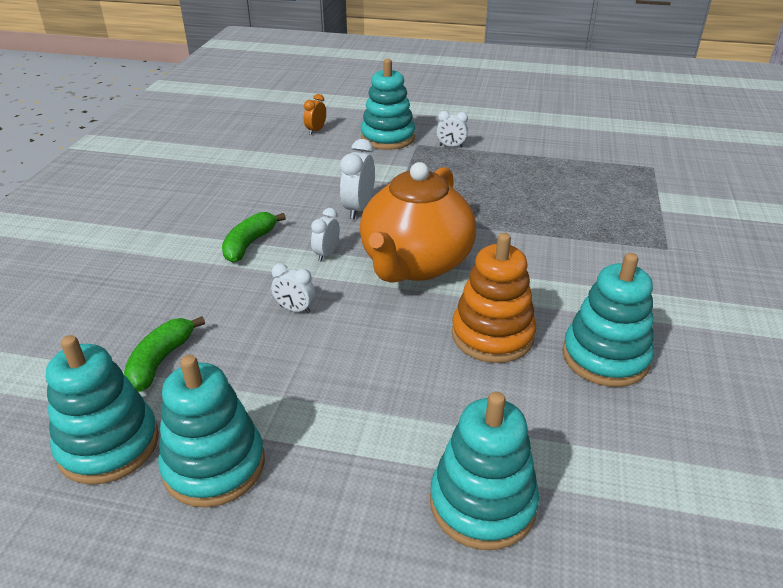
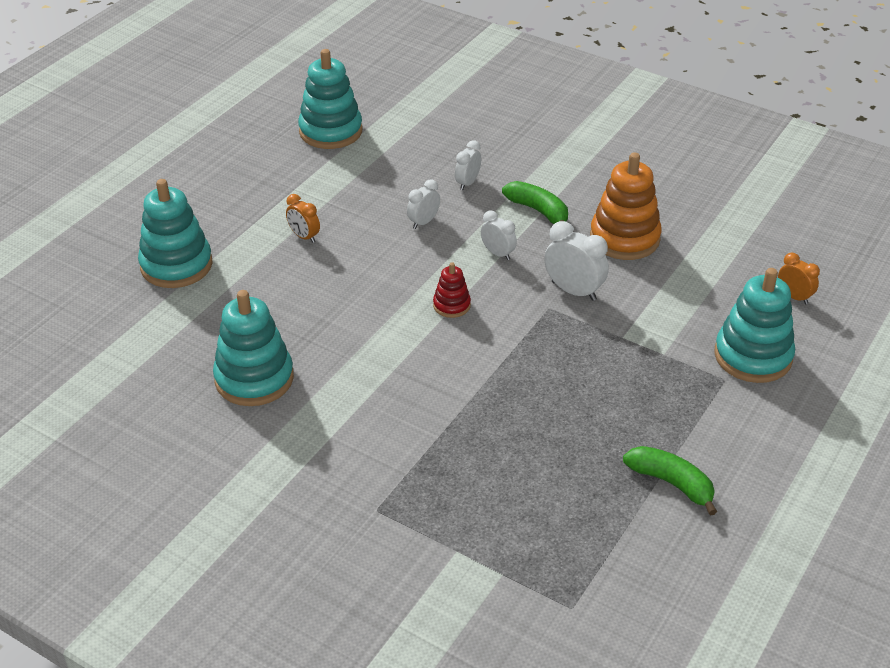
camera: 110 degrees right, 5 degrees up
(161, 361) = (399, 154): green banana -> green banana (671, 483)
(214, 465) = (285, 167): turquoise stacking toy -> none
(361, 394) = (304, 236): none -> orange clock
(415, 264) = (451, 305): orange teapot -> red stacking toy
(451, 146) = (709, 410): white clock -> white clock (467, 183)
(492, 335) = (323, 322): orange stacking toy -> orange stacking toy (624, 238)

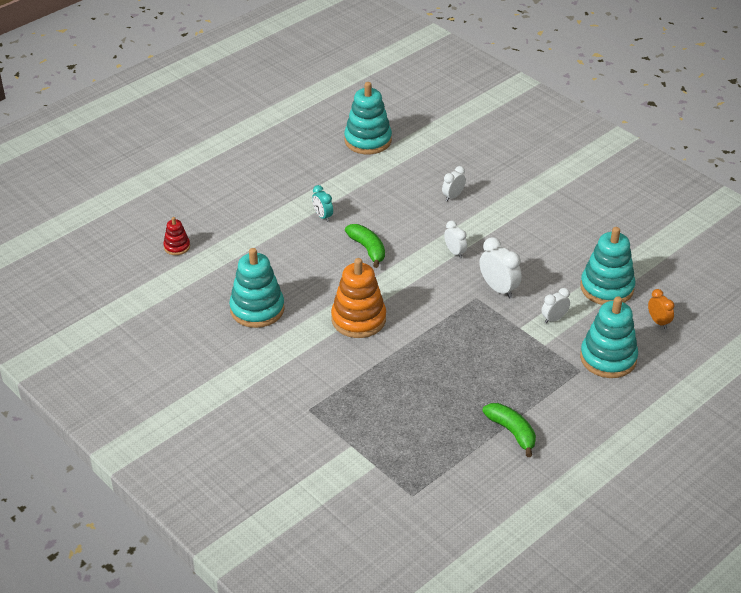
camera: 15 degrees right, 0 degrees up
(176, 265) = (229, 222): turquoise stacking toy -> turquoise stacking toy (607, 288)
(304, 236) = (322, 216): orange clock -> turquoise clock
(423, 222) = (410, 220): white clock -> white clock (554, 319)
(451, 305) = (408, 283): red stacking toy -> red stacking toy (177, 247)
(538, 211) = (496, 226): green banana -> green banana (367, 249)
(624, 238) = (551, 257): orange stacking toy -> orange stacking toy (358, 319)

